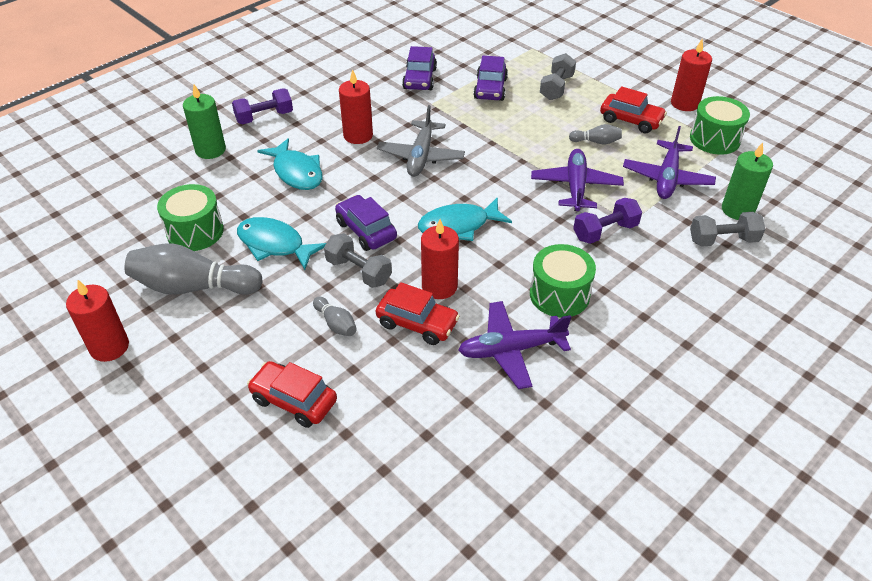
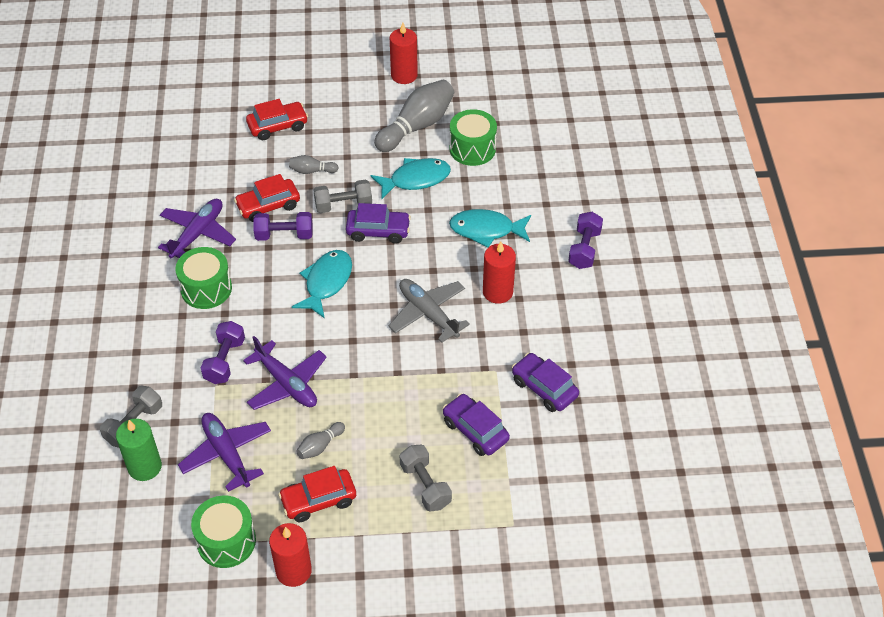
camera: 130 degrees right, 5 degrees up
(210, 150) = (567, 197): green candle -> none
(439, 286) = (284, 235): red candle -> purple dumbbell

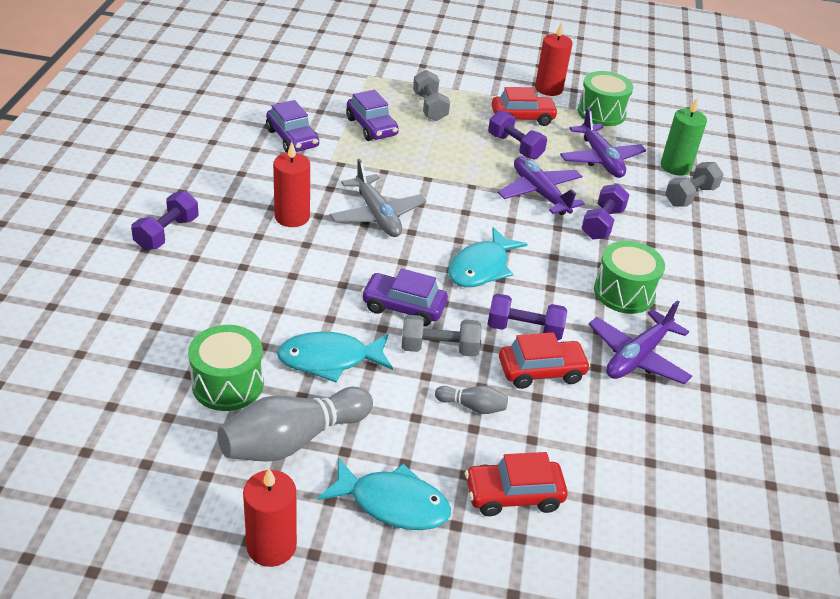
camera: 170 degrees left, 10 degrees down
(320, 446) = (515, 147): grey bowling pin -> purple dumbbell
(486, 230) = (269, 278): turquoise fish -> turquoise fish (392, 503)

